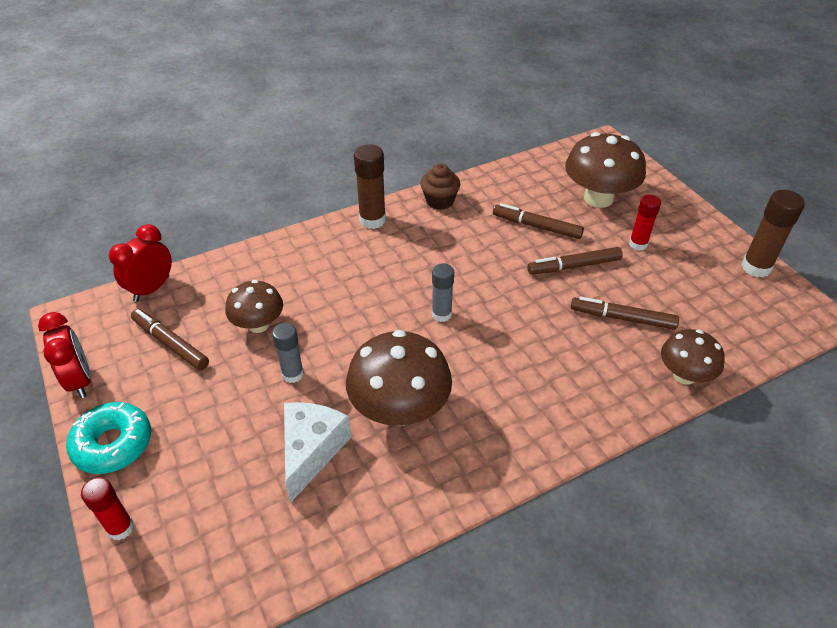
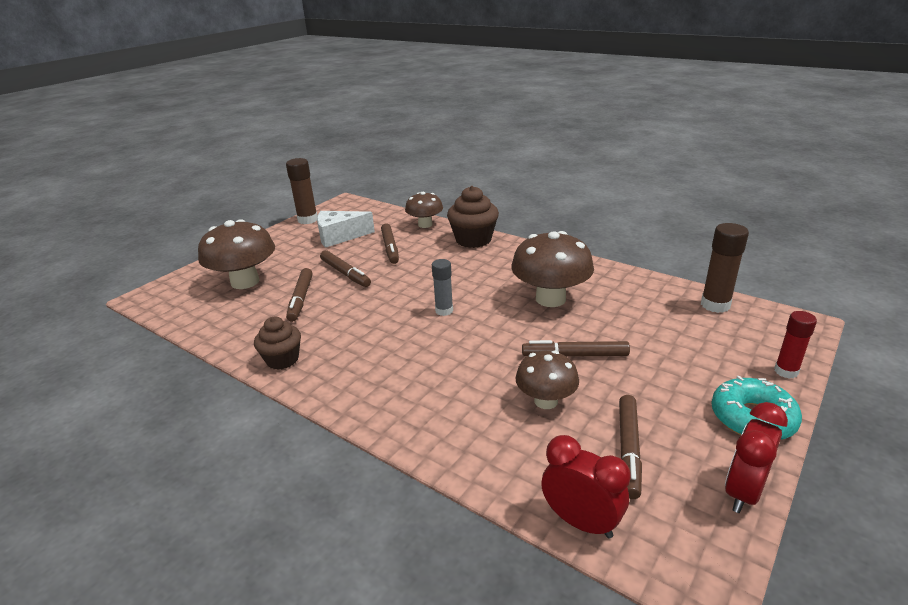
camera: 115 degrees left, 15 degrees down
(152, 289) = (581, 522): red clock -> red clock turned 150 degrees counterclockwise
(293, 374) = (575, 355): grey glue stick -> brown marker
(311, 451) = (623, 319): white cheese -> white cheese (339, 236)
(372, 220) = (338, 392): brown glue stick -> brown glue stick (715, 305)
(603, 407) = (473, 240): none -> brown cupcake
(638, 244) = (303, 256): red glue stick -> none

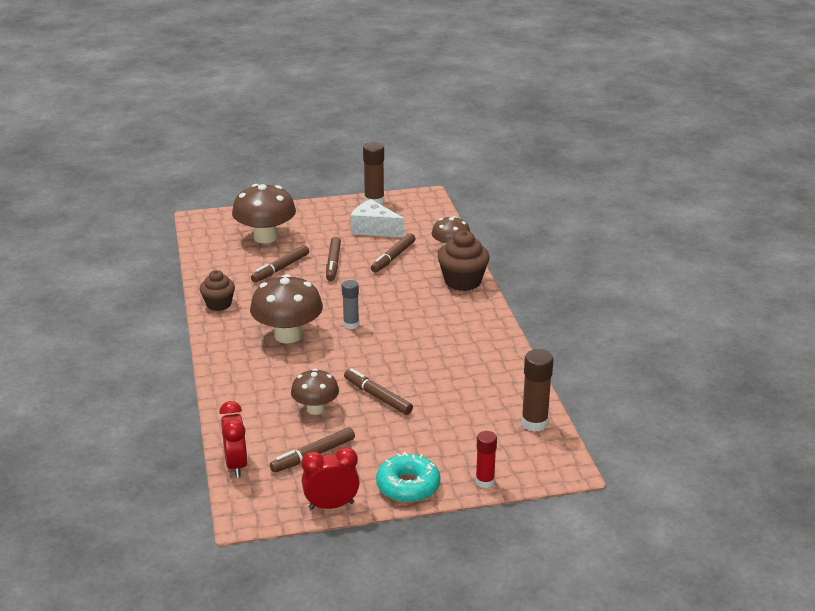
camera: 40 degrees right, 0 degrees up
(550, 299) = (431, 355): brown mushroom -> brown mushroom (288, 335)

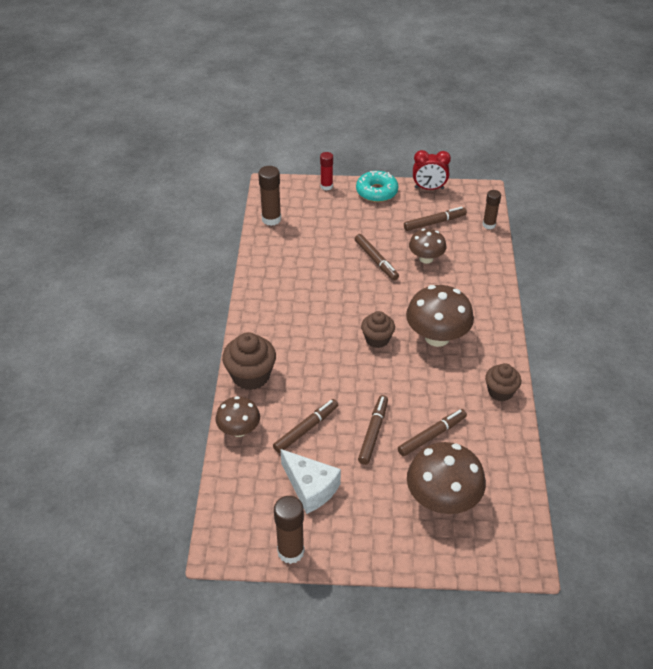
camera: 165 degrees left, 15 degrees up
(236, 465) = (489, 225): red clock -> brown glue stick
(351, 325) = (377, 339): grey glue stick -> brown cupcake

